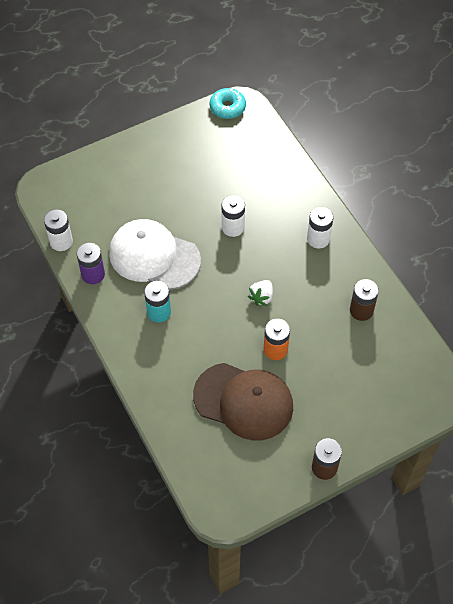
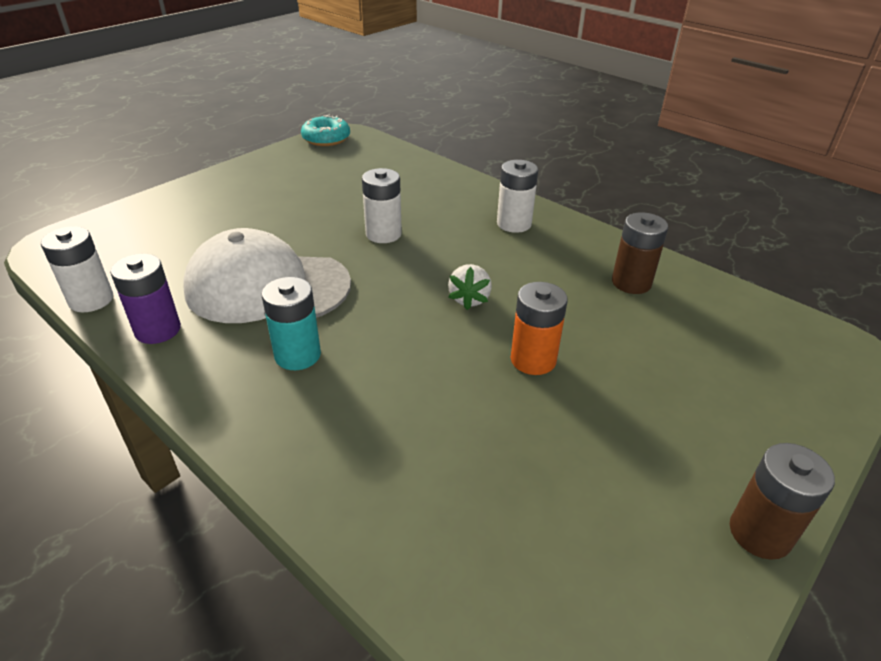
camera: 20 degrees left, 20 degrees down
(243, 401) = (523, 455): brown cap -> none

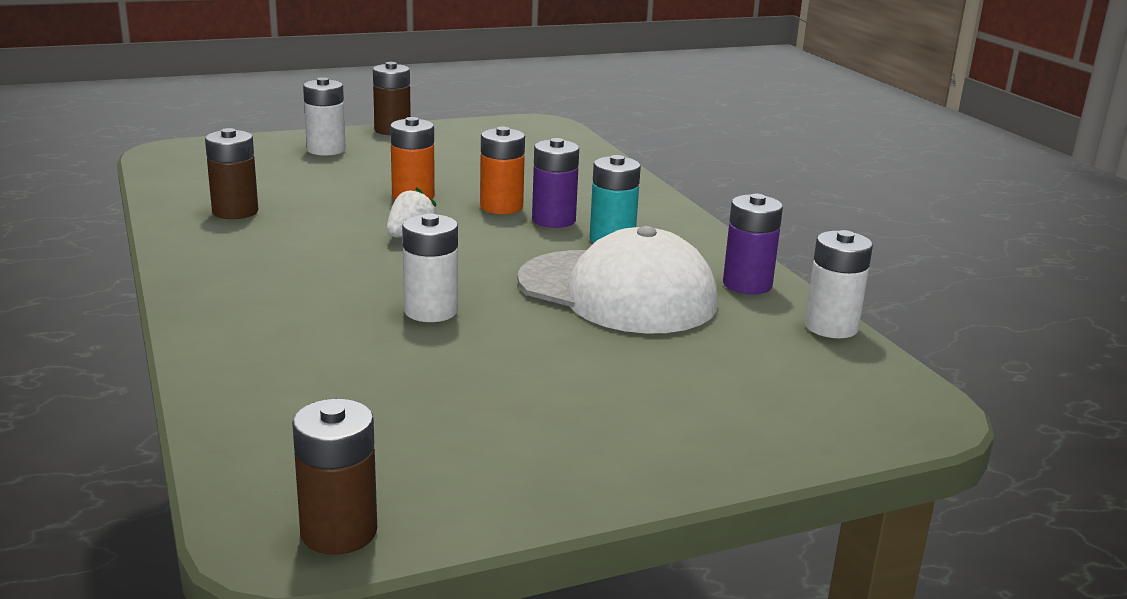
camera: 155 degrees left, 15 degrees down
(326, 139) = (339, 532): turquoise donut -> brown battery
(370, 368) = (553, 220): none -> purple battery
(436, 373) = (501, 207): none -> orange battery
(514, 224) = (249, 282): white battery -> white battery (326, 150)

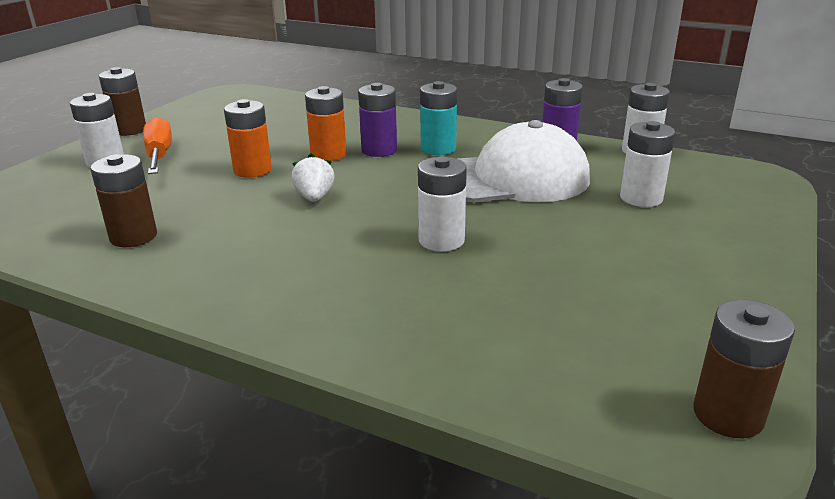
camera: 40 degrees left, 5 degrees up
(372, 158) = (159, 155): none -> orange screwdriver
(706, 365) = (641, 198): none -> white battery

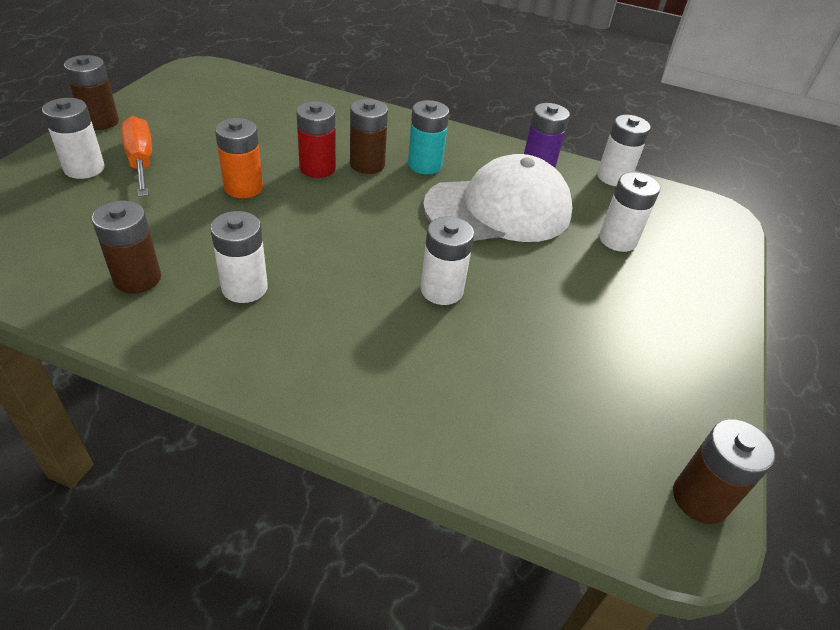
camera: 10 degrees left, 15 degrees up
(237, 242) = (244, 288): none -> white battery
(314, 197) = (312, 229): white strawberry -> none
(328, 154) = (317, 168): orange battery -> red battery
(379, 150) = (367, 164): purple battery -> brown battery

